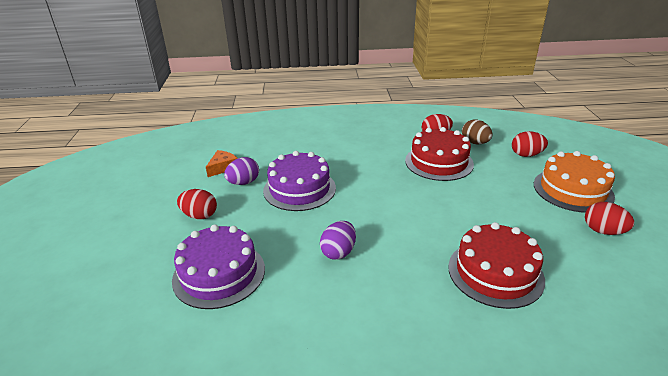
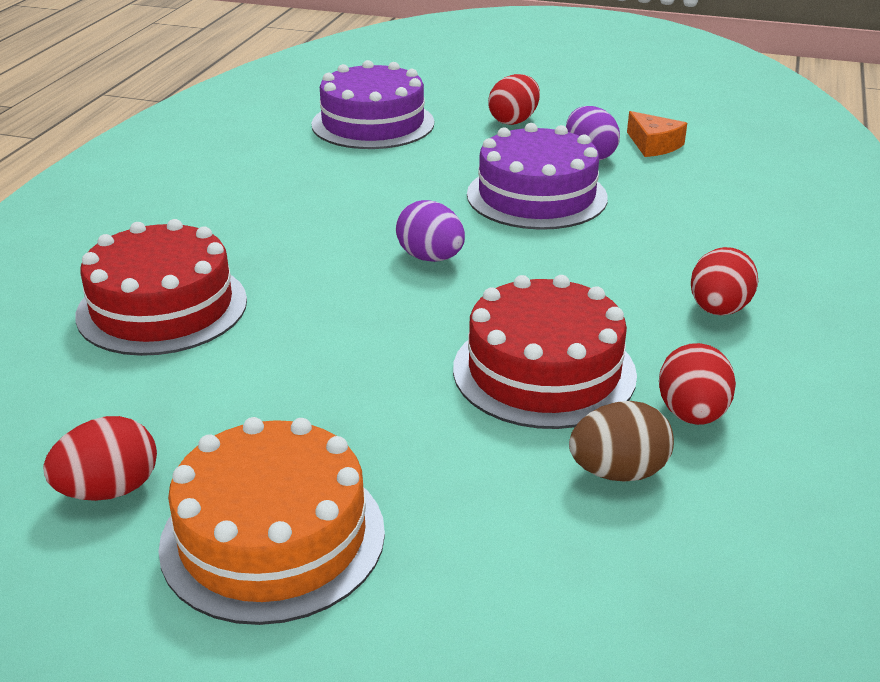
camera: 110 degrees right, 0 degrees up
(338, 252) = (339, 198): purple egg -> purple egg (430, 258)
(526, 155) = (495, 545): red egg -> red egg (718, 310)

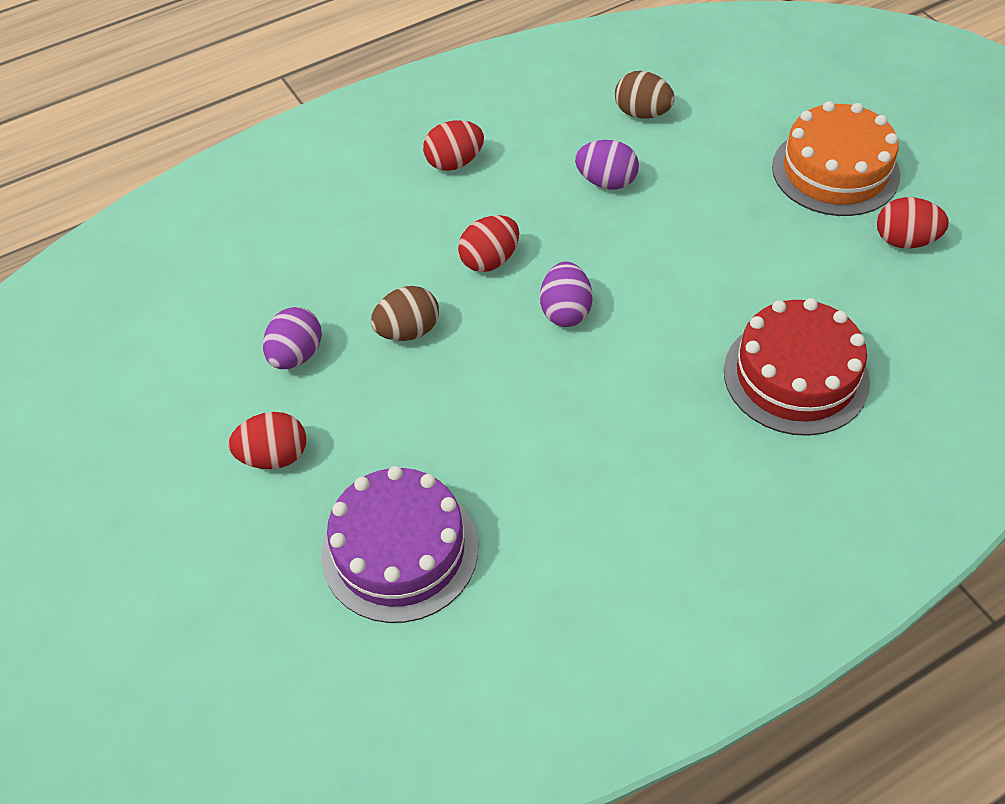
camera: 135 degrees left, 20 degrees up
(536, 196) = (408, 331): purple cake -> brown egg
(544, 371) = (606, 182): red cake -> purple egg
(653, 145) = (228, 335): orange cheese -> none
(692, 414) = (567, 118): red egg -> red egg (490, 260)

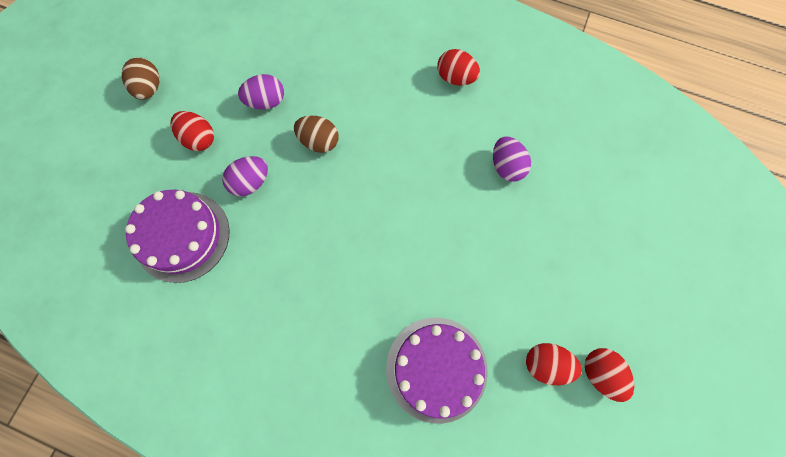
camera: 50 degrees right, 20 degrees up
(490, 260) = (398, 146): red egg -> red egg (546, 364)
(565, 311) = (391, 210): purple egg -> purple egg (251, 182)
(642, 113) = (580, 148): brown egg -> brown egg (149, 88)
(795, 376) = (436, 368): red cake -> purple cake
(835, 171) = (627, 293): orange cake -> none

